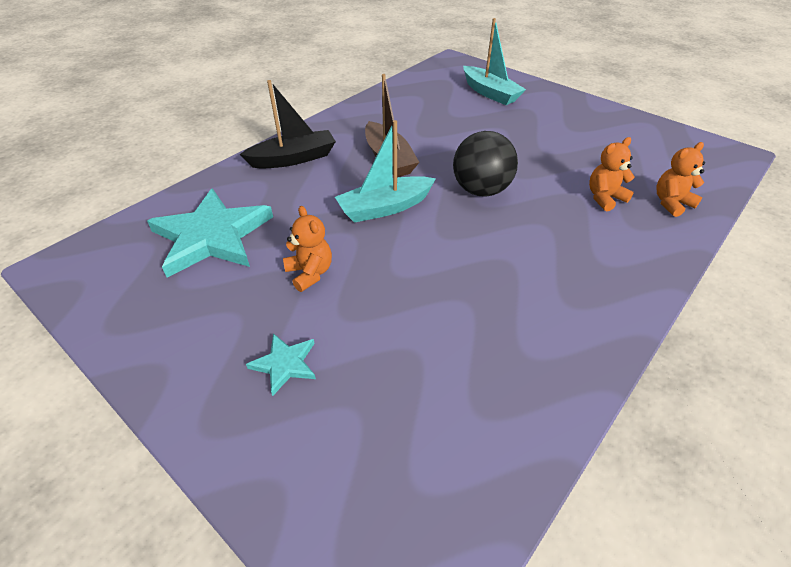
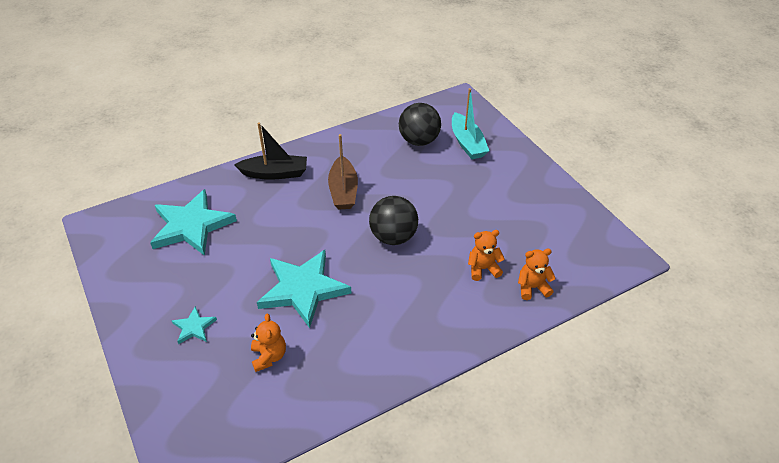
camera: 20 degrees right, 0 degrees up
(310, 273) = (238, 271): orange teddy bear -> orange teddy bear (269, 356)
(384, 208) = (315, 233): turquoise boat -> none
(412, 272) = (303, 289): none -> turquoise star
(439, 100) = (419, 141): none -> black ball

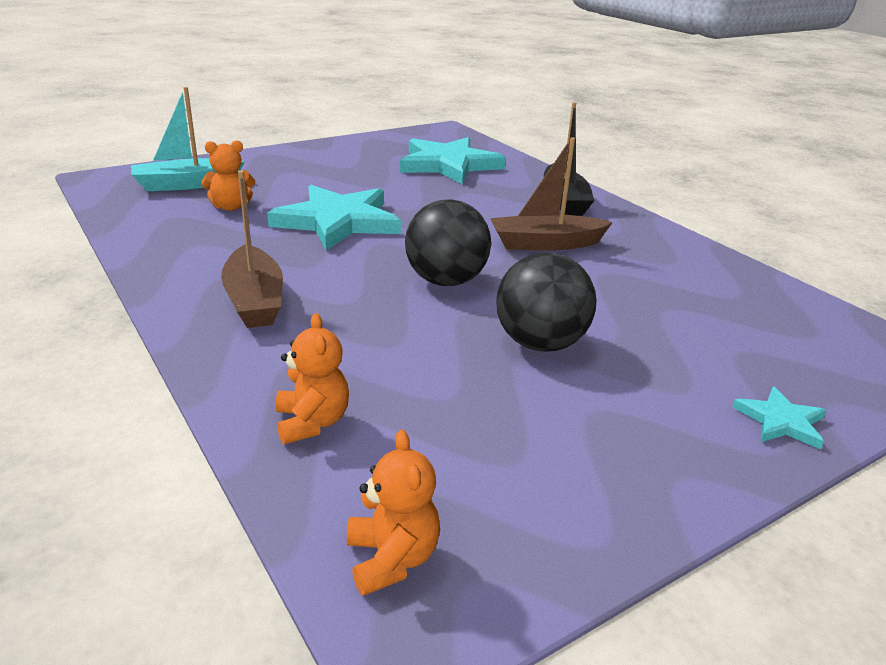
camera: 85 degrees right, 15 degrees down
(194, 327) = (288, 173): turquoise star -> turquoise star (781, 421)
(419, 141) = (722, 308): black ball -> black ball (540, 344)
(421, 322) = (254, 300): none -> brown boat
(467, 143) = (757, 364): turquoise boat -> turquoise boat (186, 185)
(483, 269) = (369, 364): orange teddy bear -> orange teddy bear (392, 559)

